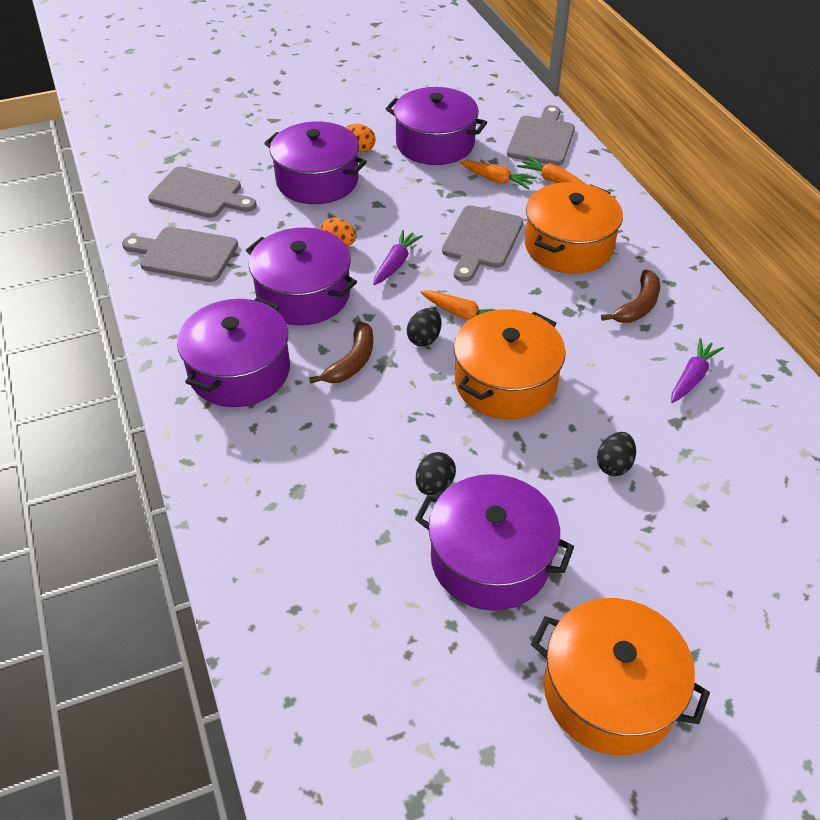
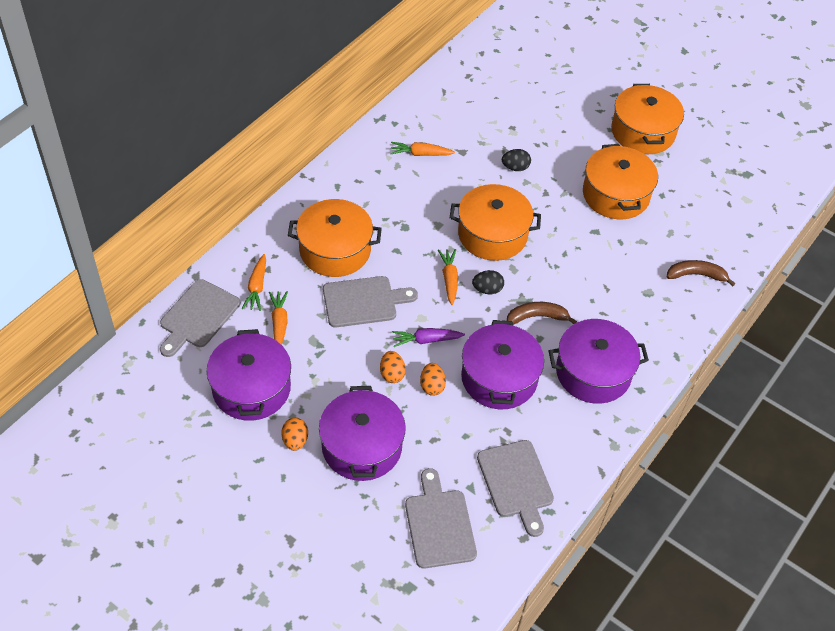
camera: 125 degrees left, 5 degrees up
(376, 226) = (392, 374): none -> orange egg
(434, 485) = (592, 235): black egg -> none
(490, 559) = (615, 195): purple pot -> orange pot
(542, 139) = (197, 316): grey cutting board -> grey cutting board turned 45 degrees counterclockwise
(638, 306) = (373, 195): brown banana -> brown banana (696, 275)
(692, 377) = (420, 154): purple carrot -> orange carrot

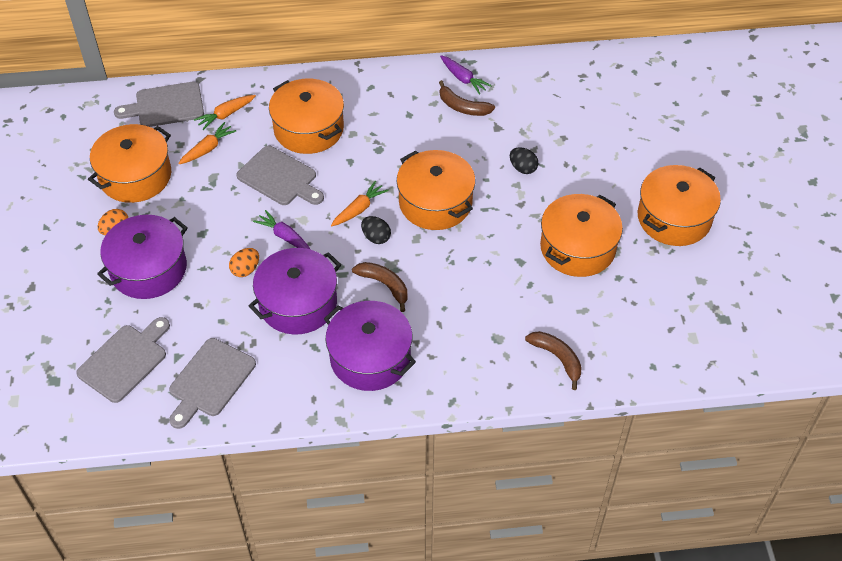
camera: 50 degrees right, 0 degrees up
(251, 388) = (135, 176): purple pot -> orange pot
(392, 374) = (231, 240): orange egg -> none
(394, 133) = (463, 79): none -> purple carrot
(420, 154) = (462, 107): orange carrot -> brown banana

